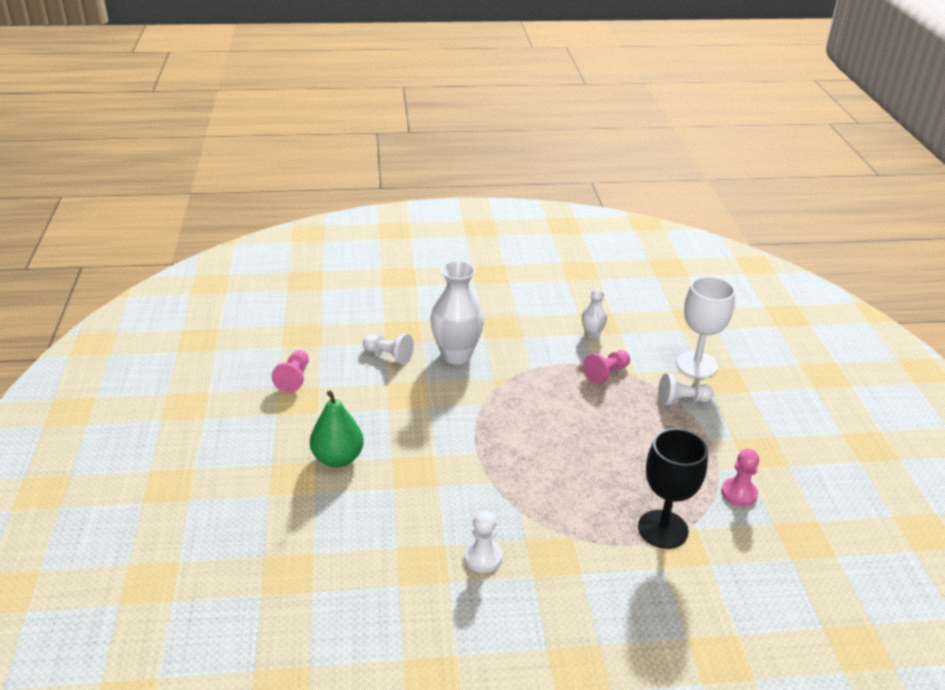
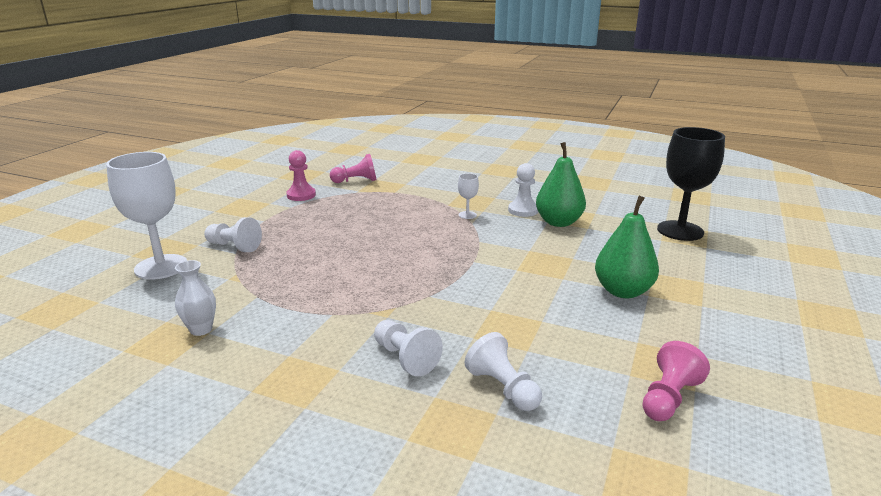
camera: 150 degrees left, 10 degrees down
(432, 546) = (558, 222): none -> green pear
(456, 355) = (405, 358): white vase -> white pawn
(535, 523) = (467, 215): none -> white goblet
(606, 374) = (260, 285): pink pawn -> pink pawn (356, 181)
(663, 529) = (381, 194): black goblet -> black goblet (680, 231)

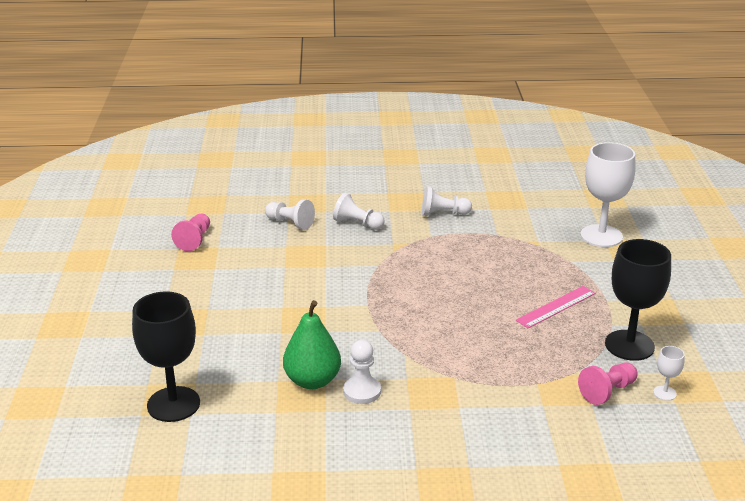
camera: 155 degrees right, 5 degrees up
(201, 329) = (497, 208): white vase -> none
(234, 246) = (581, 266): white pawn -> white pawn (443, 213)
(301, 195) = (629, 345): pink pawn -> black goblet
(311, 224) = (556, 307): none -> pink ruler
(467, 215) = (418, 365): white goblet -> white goblet (664, 393)
(623, 291) = (229, 306): green pear -> none

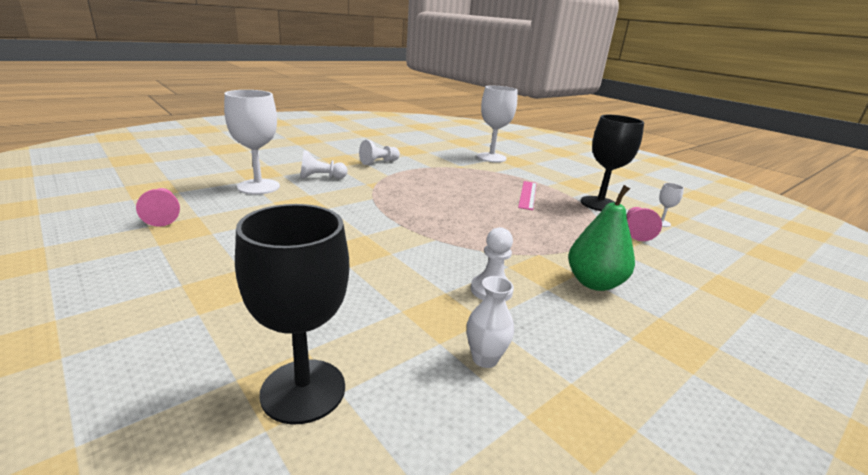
camera: 40 degrees left, 5 degrees down
(290, 223) = (258, 187): white pawn -> white goblet
(291, 433) = (485, 359): none -> white vase
(312, 381) = (436, 298): green pear -> green pear (594, 283)

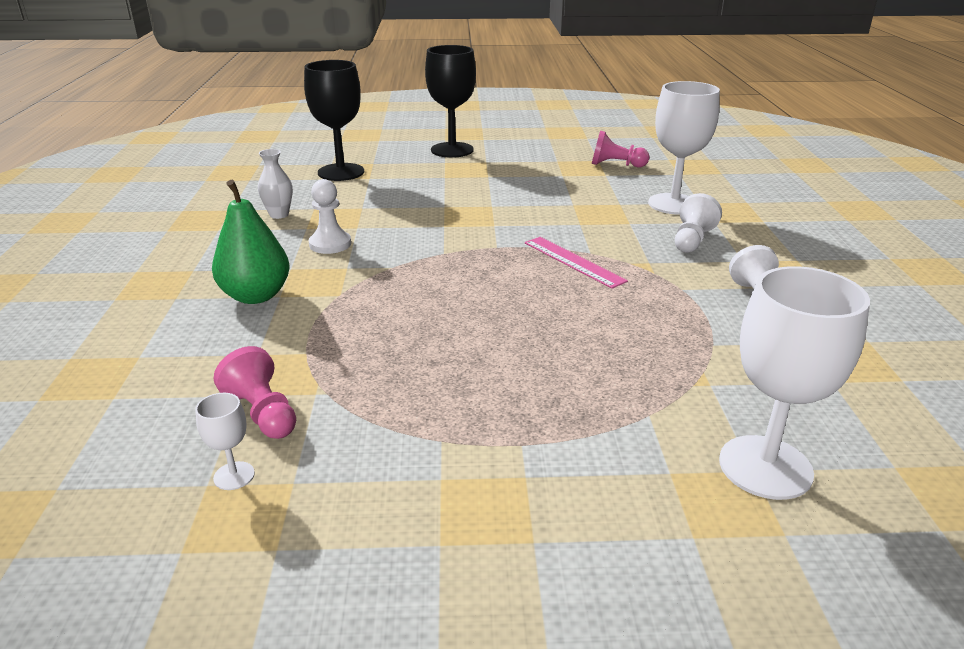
camera: 130 degrees right, 5 degrees up
(528, 195) = (496, 385): pink ruler -> pink ruler (573, 261)
(599, 204) = (377, 453): black goblet -> black goblet (452, 150)

